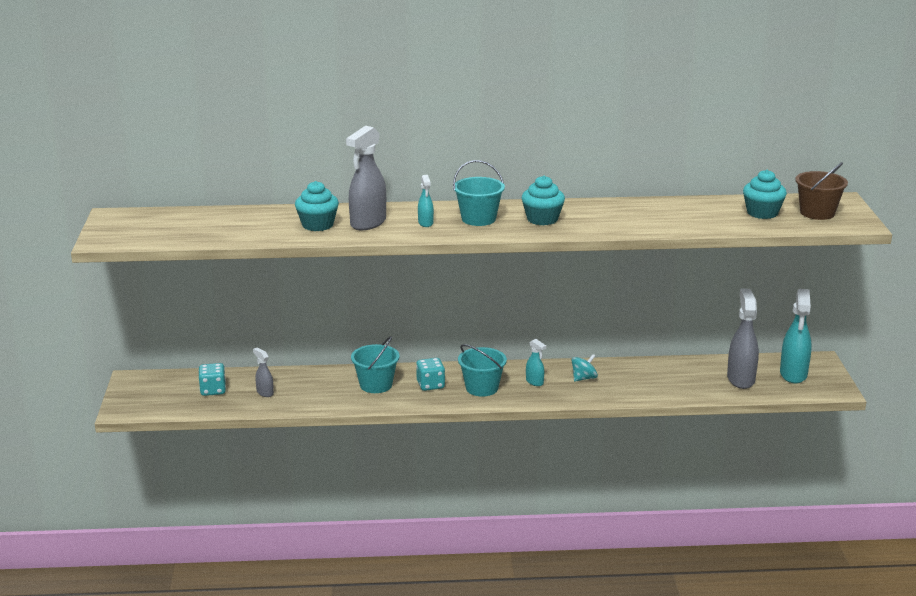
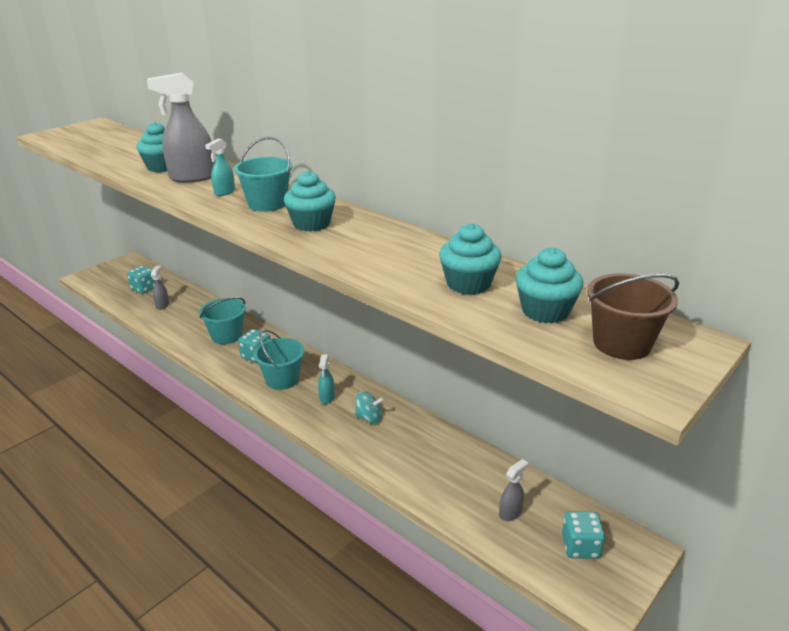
camera: 45 degrees right, 5 degrees up
(703, 215) = (468, 284): none -> turquoise cupcake
(740, 379) = (510, 512): grey spray bottle -> grey spray bottle, size x0.51
(793, 374) = (580, 546): turquoise spray bottle -> turquoise dice

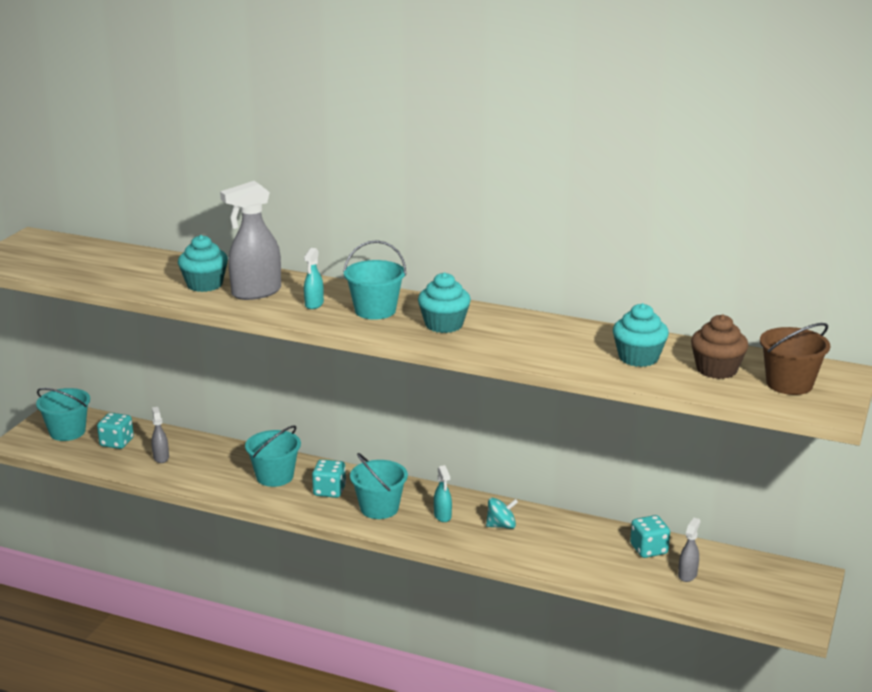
camera: 20 degrees left, 5 degrees down
(121, 275) = (67, 432): none -> turquoise bucket
(545, 311) = (716, 369): turquoise cupcake -> brown cupcake
(580, 546) = (760, 586): turquoise dice -> turquoise dice (649, 549)

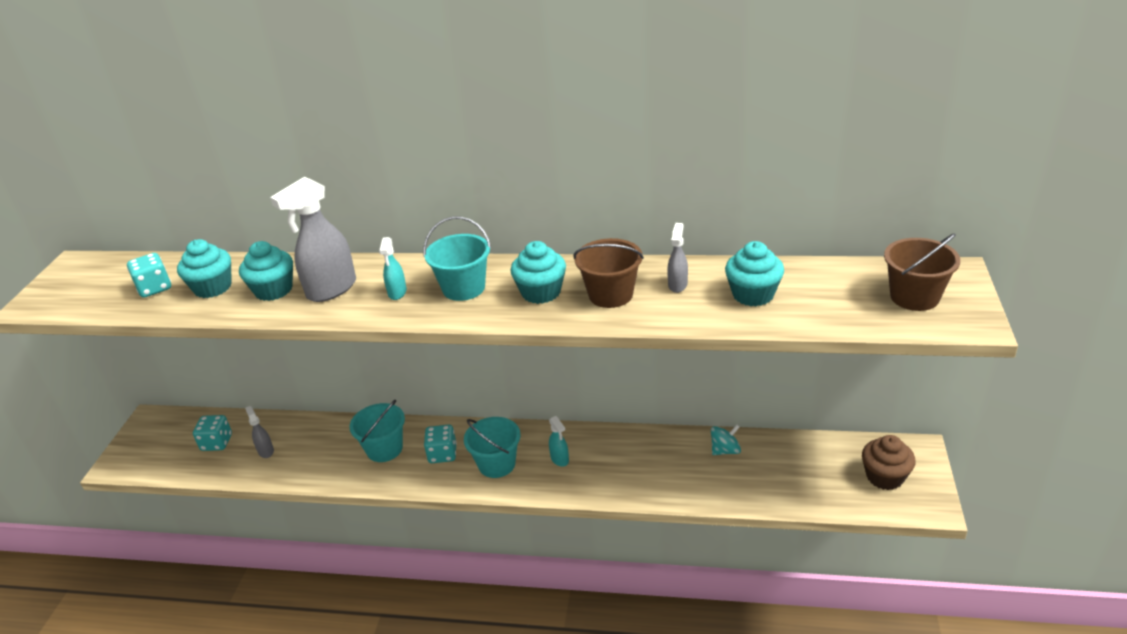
camera: 10 degrees left, 10 degrees up
(67, 432) = (163, 441): turquoise bucket -> none
(151, 274) = (213, 287): none -> turquoise cupcake
(501, 526) = (618, 458): turquoise spinning top -> turquoise spinning top (725, 450)
(507, 337) = (610, 294): none -> brown bucket
(649, 549) = (762, 454): turquoise dice -> turquoise dice (154, 288)
(687, 575) = (809, 475): grey spray bottle -> grey spray bottle (677, 285)
(716, 369) = (836, 293): brown cupcake -> brown cupcake (885, 477)

